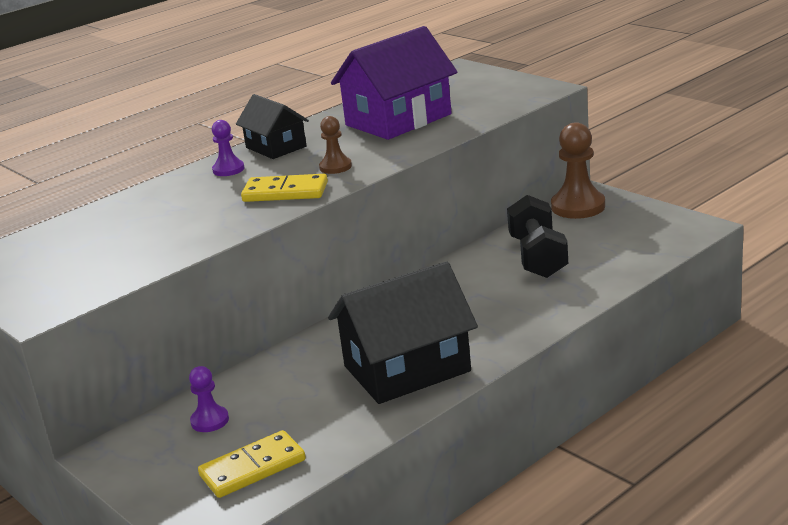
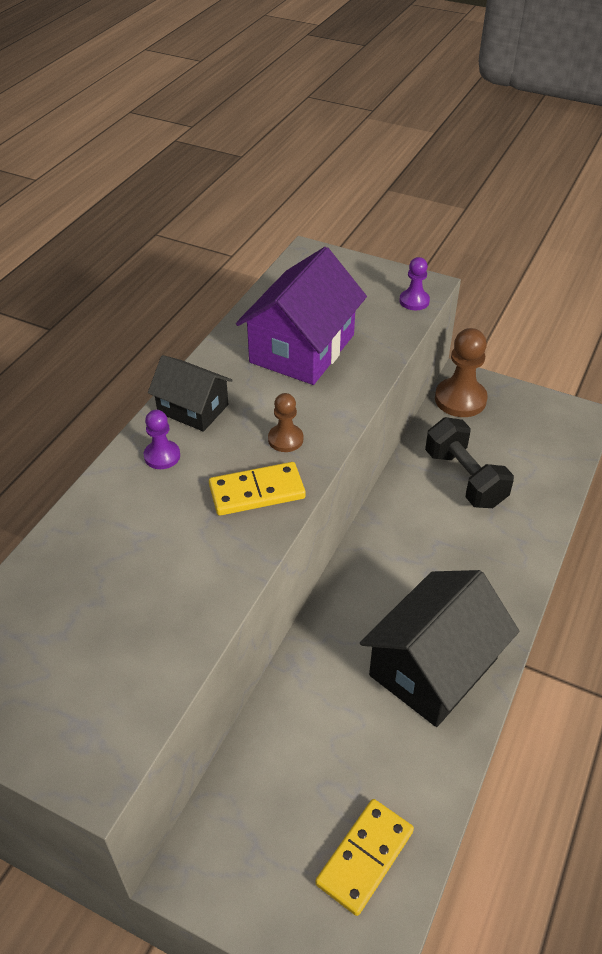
camera: 25 degrees left, 20 degrees up
(210, 421) = (275, 792): purple pawn -> purple pawn (414, 301)

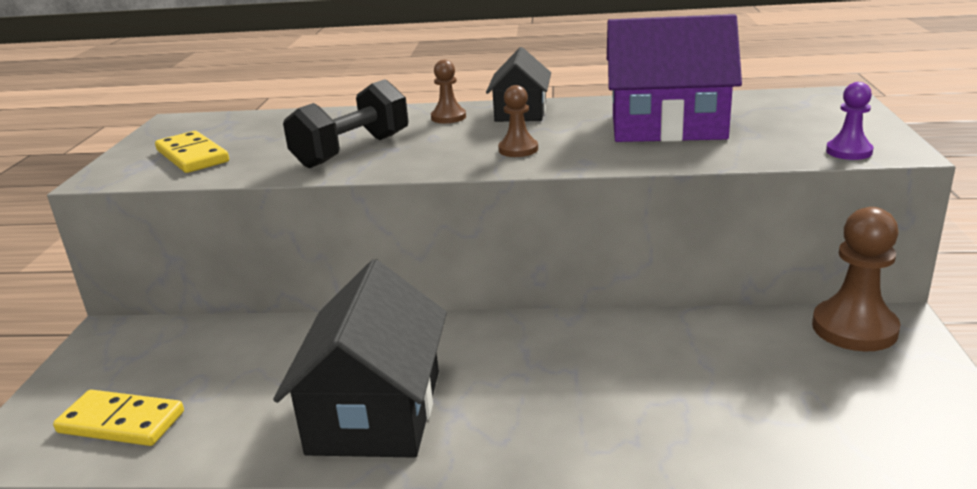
camera: 70 degrees right, 20 degrees down
(162, 456) = (448, 117): purple pawn -> brown pawn
(257, 492) = (434, 155): yellow domino -> yellow domino (192, 156)
(433, 667) = (375, 411): black house -> black house turned 75 degrees clockwise
(464, 478) = (705, 365): black dumbbell -> black dumbbell (352, 151)

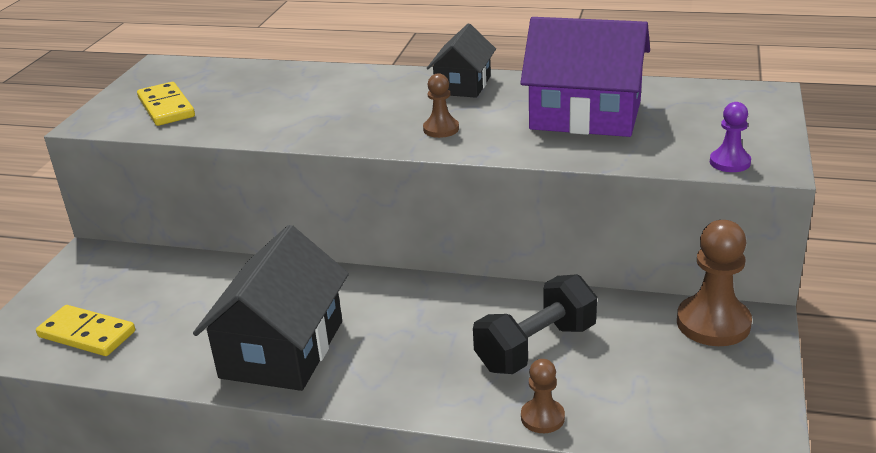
camera: 10 degrees right, 5 degrees up
(352, 151) = (300, 116): black dumbbell -> black dumbbell (536, 347)
(448, 117) = (396, 85): brown pawn -> brown pawn (542, 417)

